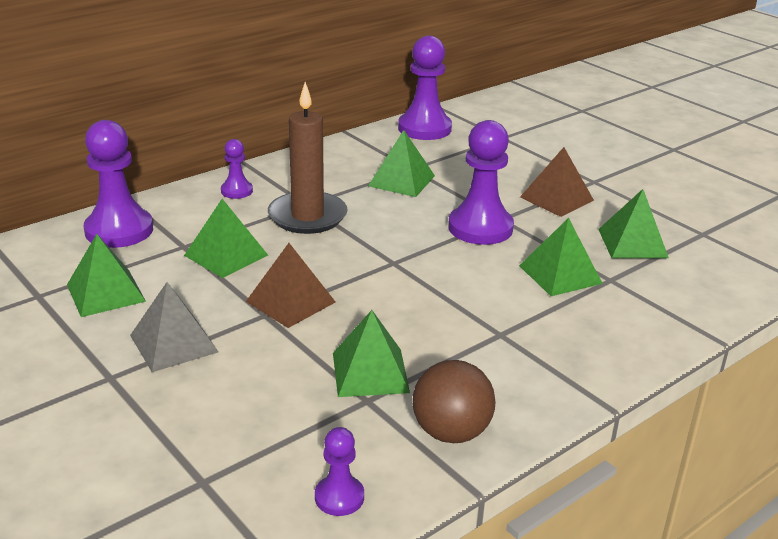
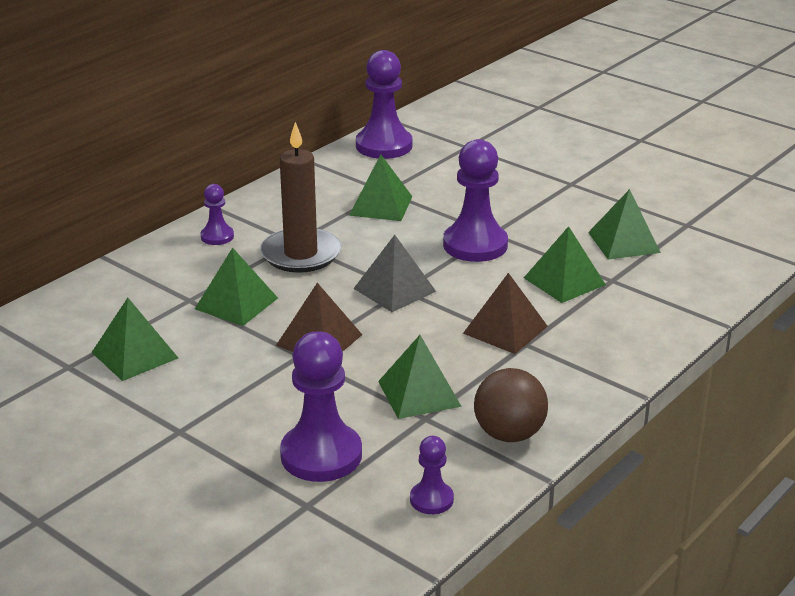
camera: 10 degrees left, 0 degrees up
(119, 230) = (116, 292): purple pawn -> purple pawn (321, 455)
(174, 343) = (225, 393): grey pyramid -> grey pyramid (394, 290)
(556, 198) = (540, 206): brown pyramid -> brown pyramid (505, 329)

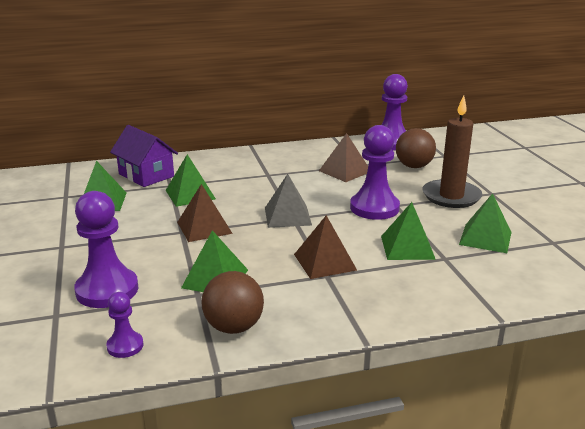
camera: 35 degrees right, 5 degrees down
(133, 296) = (146, 175): none -> purple house
(217, 236) = (231, 160): purple pawn -> none
(301, 254) = (261, 182): brown candle -> brown candle (451, 196)
(380, 205) = (345, 171): green pyramid -> brown pyramid
(451, 173) = (414, 166): none -> brown ball

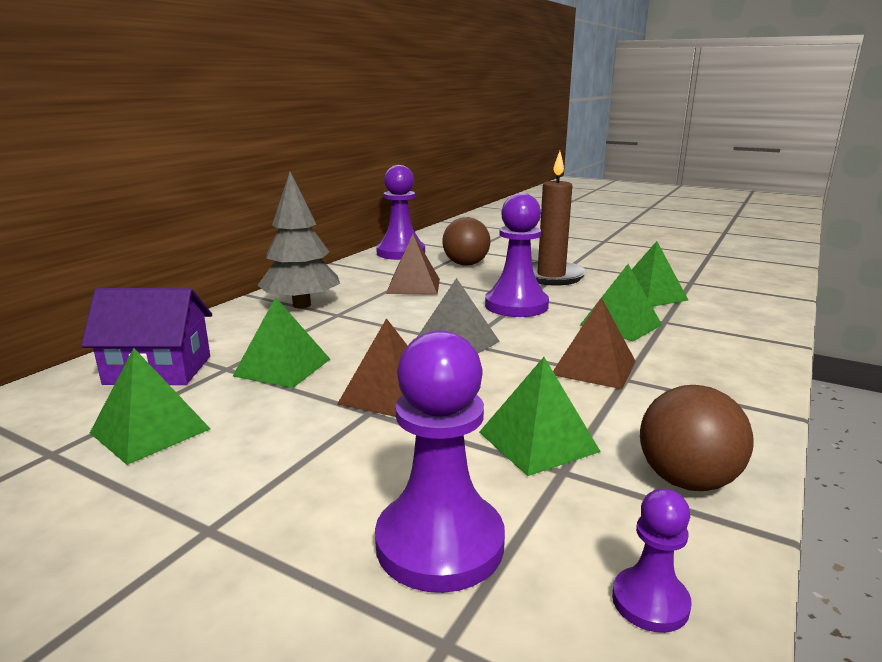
camera: 45 degrees left, 5 degrees down
(262, 162) = (302, 305): none -> grey tree

